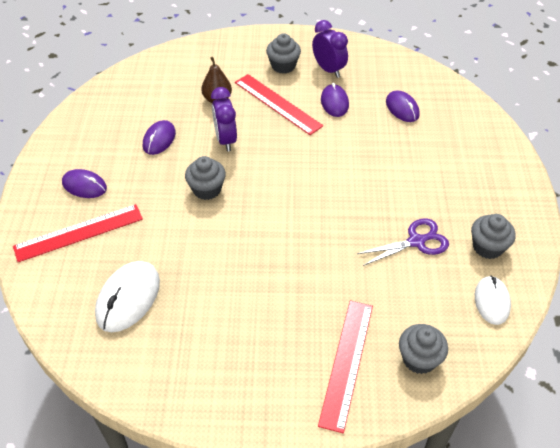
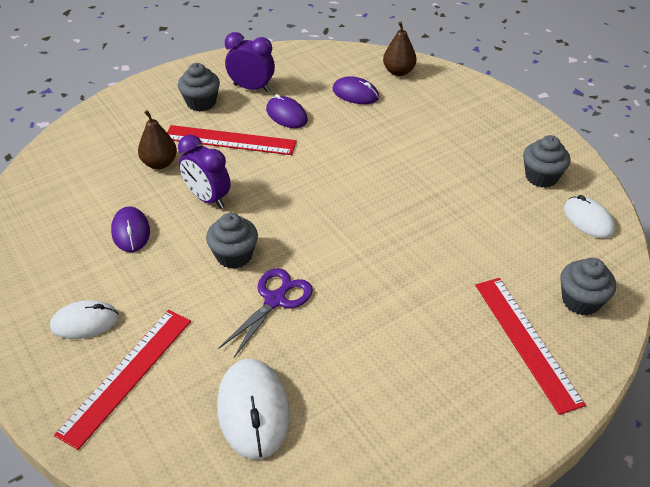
camera: 35 degrees left, 5 degrees down
(84, 186) = (85, 322): purple mouse -> white mouse
(416, 241) = (480, 202): purple scissors -> purple scissors (275, 300)
(454, 105) = (398, 71): none -> brown pear

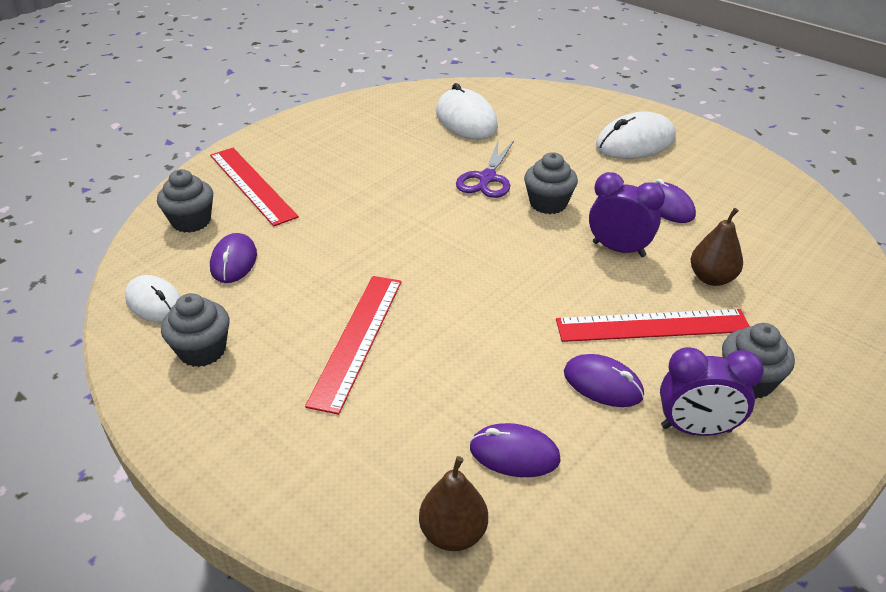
camera: 165 degrees right, 5 degrees down
(85, 322) = (635, 142): white mouse -> white mouse, size x1.54
(127, 375) = (572, 122): red ruler -> red ruler (357, 339)
(531, 246) = (234, 261): none -> purple mouse

